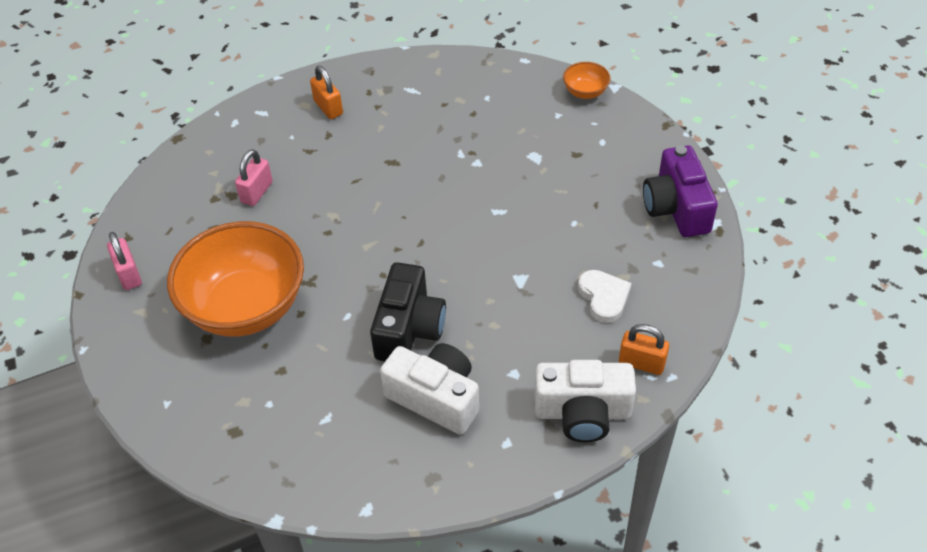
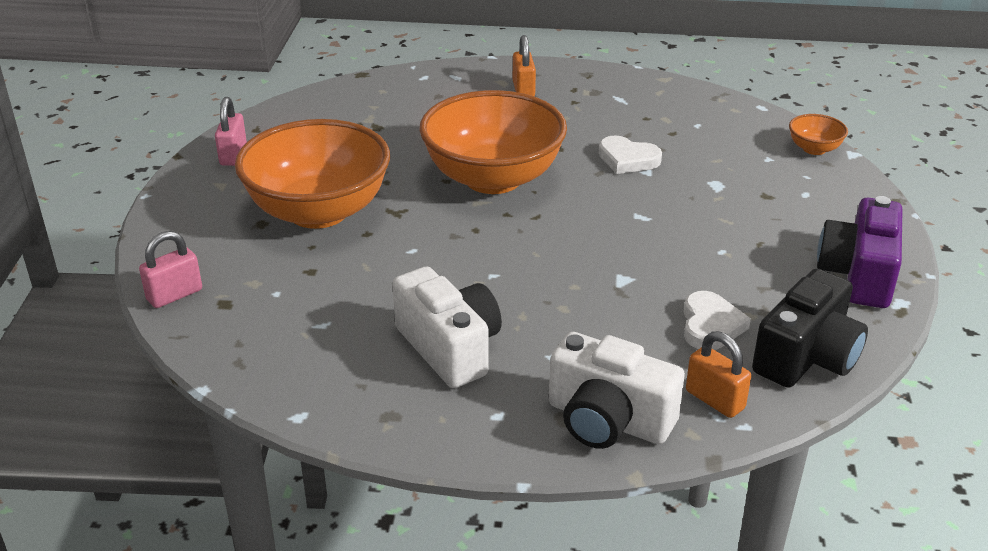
camera: 25 degrees right, 15 degrees down
(257, 192) = (402, 131): pink padlock -> pink padlock (174, 295)
(364, 216) = (493, 178): none -> orange bowl
(409, 329) = (467, 281): black camera -> black camera (807, 357)
(455, 155) = (627, 159): none -> white heart

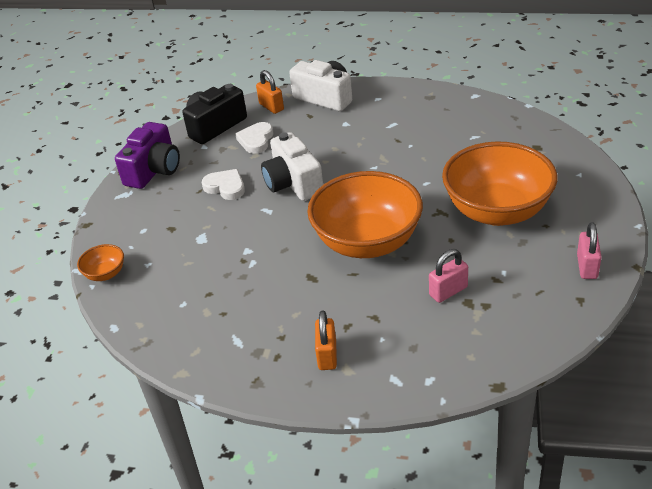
camera: 170 degrees left, 5 degrees up
(174, 295) = (570, 151): pink padlock -> pink padlock (448, 291)
(450, 347) = (400, 126): white camera -> white camera (293, 183)
(627, 159) = (257, 262): white heart -> white heart (225, 187)

